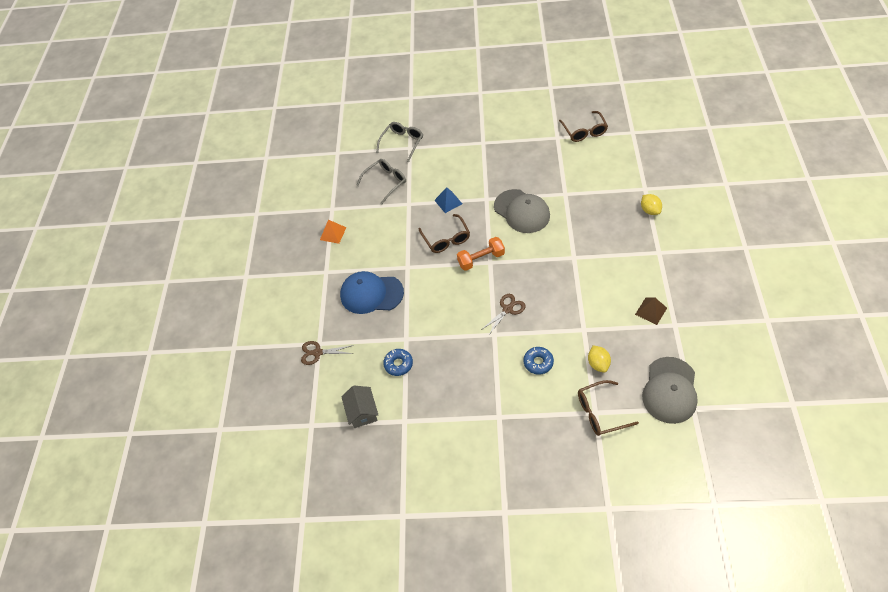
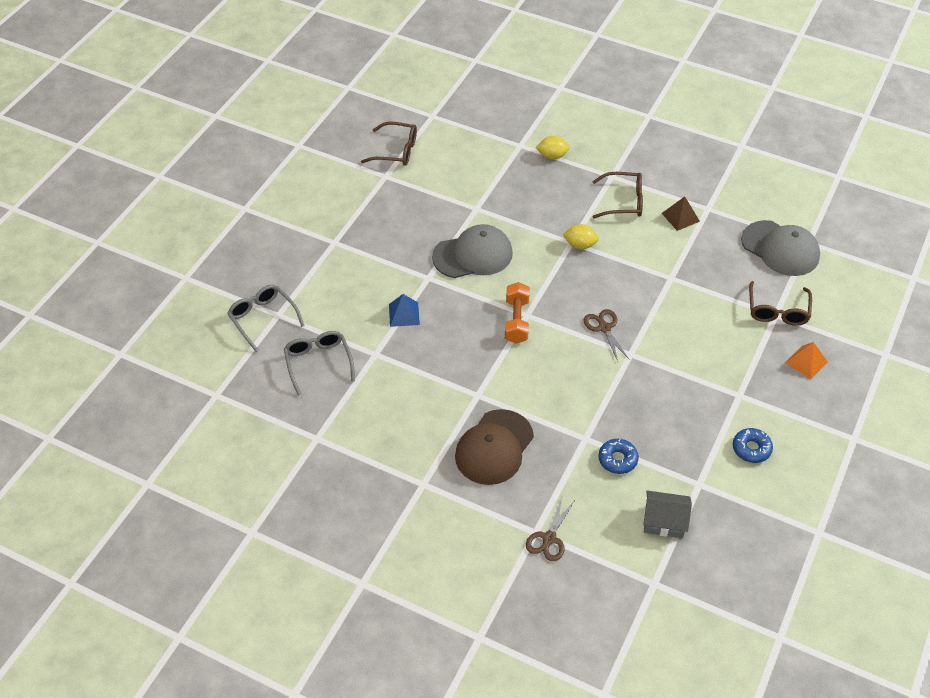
camera: 70 degrees left, 5 degrees down
(333, 233) = (362, 453): orange pyramid -> orange pyramid (806, 362)
(371, 294) = (494, 447): blue cap -> brown cap
(446, 239) = (462, 340): brown glasses -> brown glasses (624, 201)
(538, 362) = (690, 333): blue donut -> blue donut (751, 449)
(598, 364) = (719, 286): yellow lemon -> yellow lemon (580, 245)

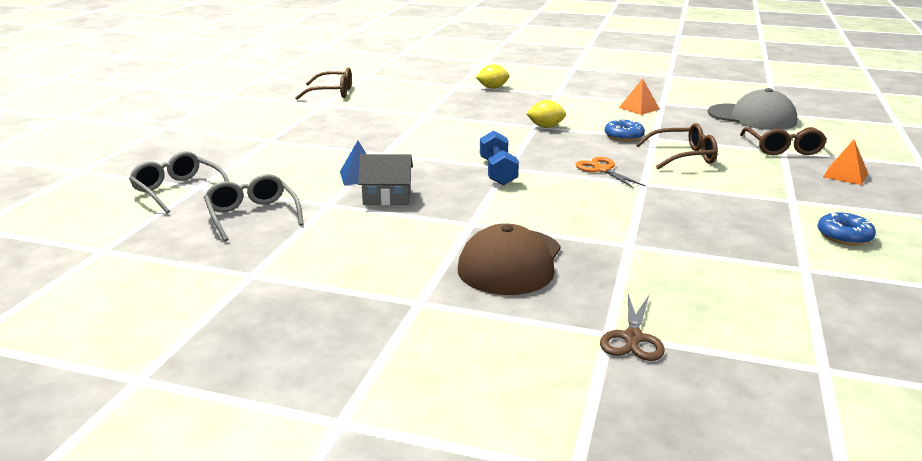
camera: 10 degrees left, 25 degrees down
(473, 255) = (431, 138): grey cap -> none
(516, 321) = (498, 172): orange dumbbell -> blue dumbbell
(604, 328) = (602, 170): brown scissors -> orange scissors
(617, 459) = (683, 258): blue donut -> blue donut (623, 136)
(624, 201) = (577, 104): brown glasses -> brown glasses (683, 156)
(664, 521) = (787, 305): grey house -> grey house (387, 197)
(680, 217) = (639, 108): brown pyramid -> orange pyramid

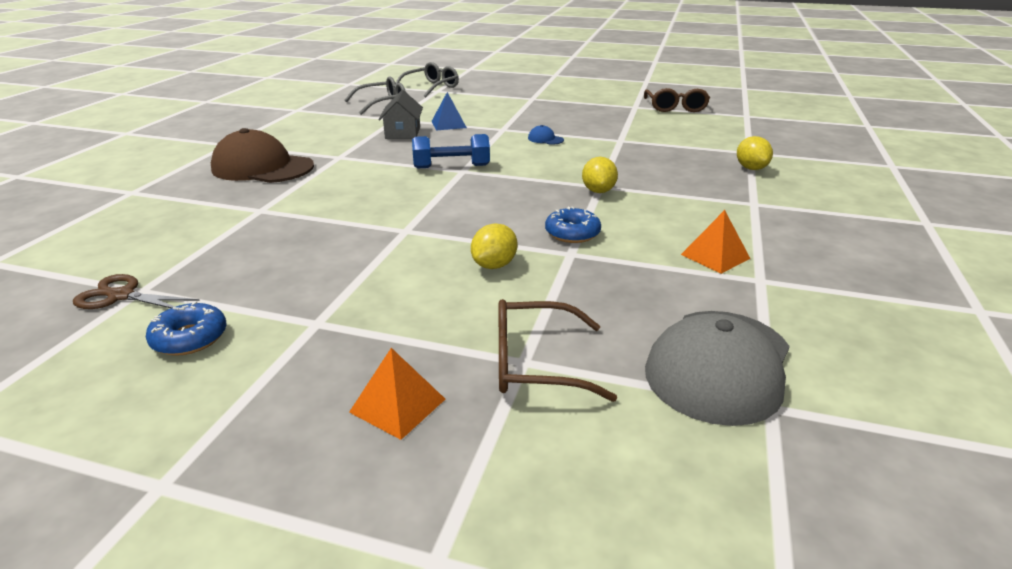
camera: 90 degrees right, 5 degrees up
(419, 138) = (545, 139): none -> blue cap
(602, 170) = (451, 212): orange scissors -> none
(633, 338) = (116, 199): brown scissors -> brown scissors (121, 296)
(683, 156) = (494, 265): brown glasses -> yellow lemon

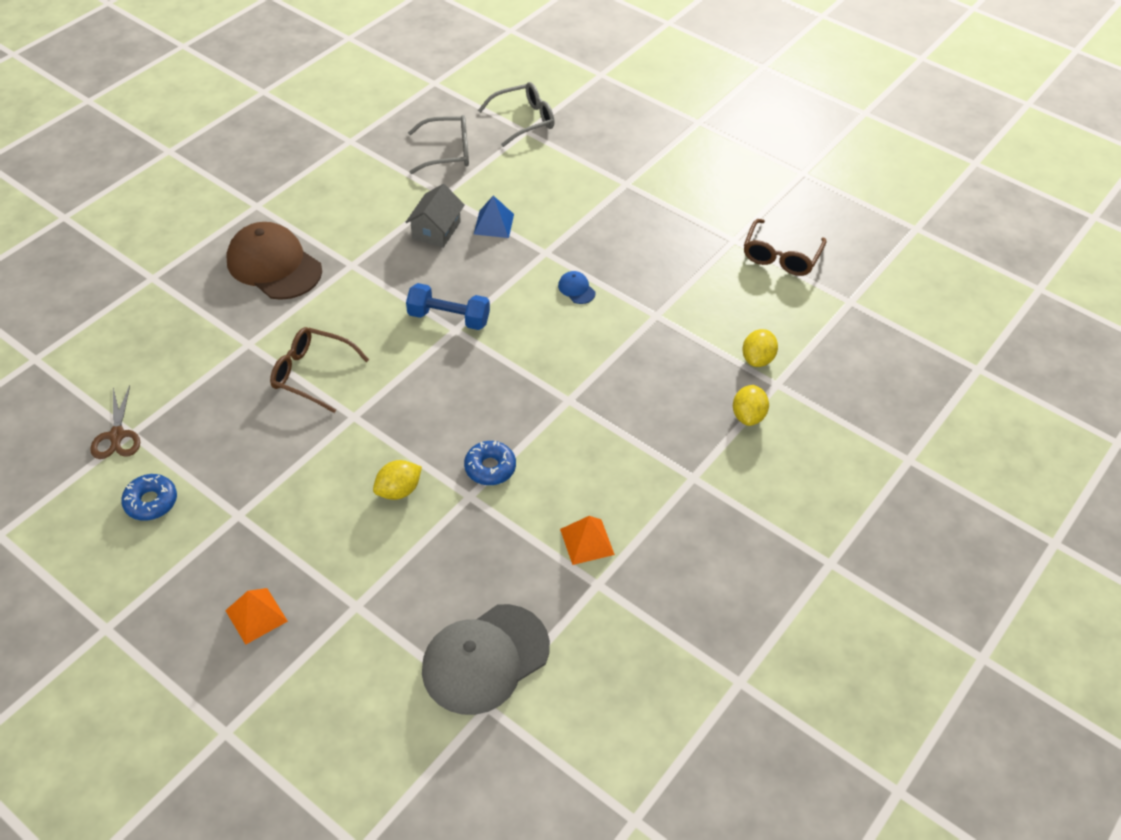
camera: 20 degrees right, 20 degrees up
(121, 296) = (117, 435): brown scissors -> brown scissors turned 135 degrees counterclockwise
(535, 363) = (362, 611): brown glasses -> brown glasses (312, 374)
(598, 191) = (560, 408): yellow lemon -> yellow lemon (757, 359)

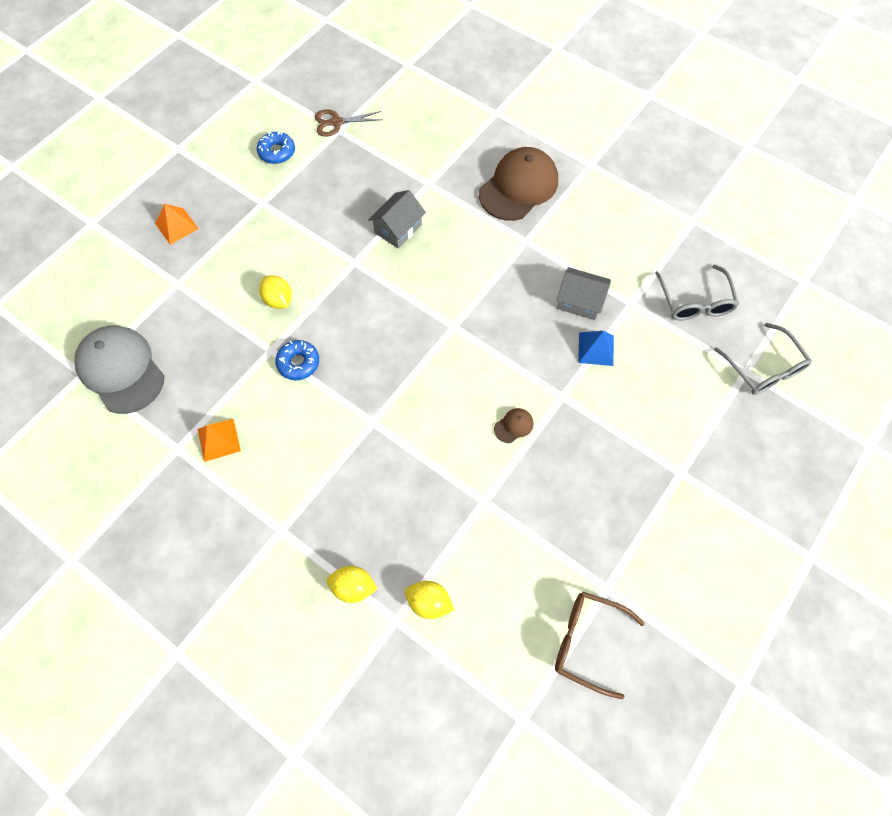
camera: 90 degrees right, 15 degrees up
(312, 374) = (398, 229): brown glasses -> grey house
(449, 318) = (467, 320): blue dumbbell -> none
(576, 289) = (513, 426): blue cap -> brown cap

